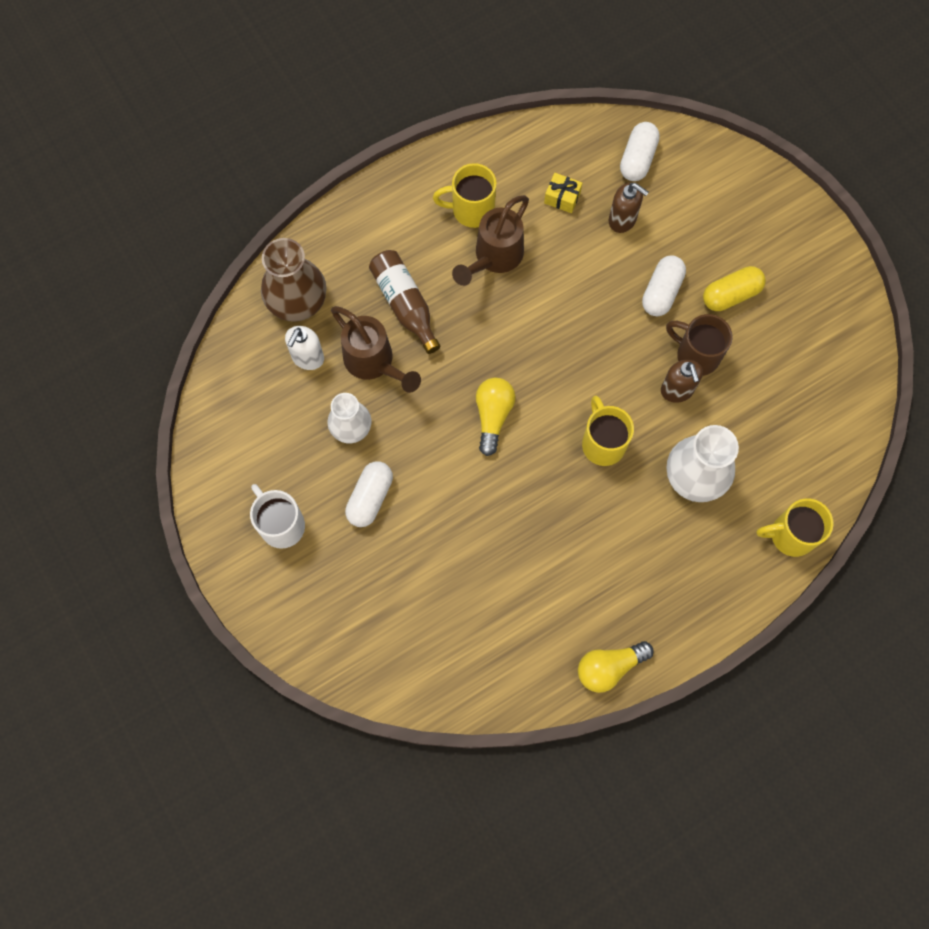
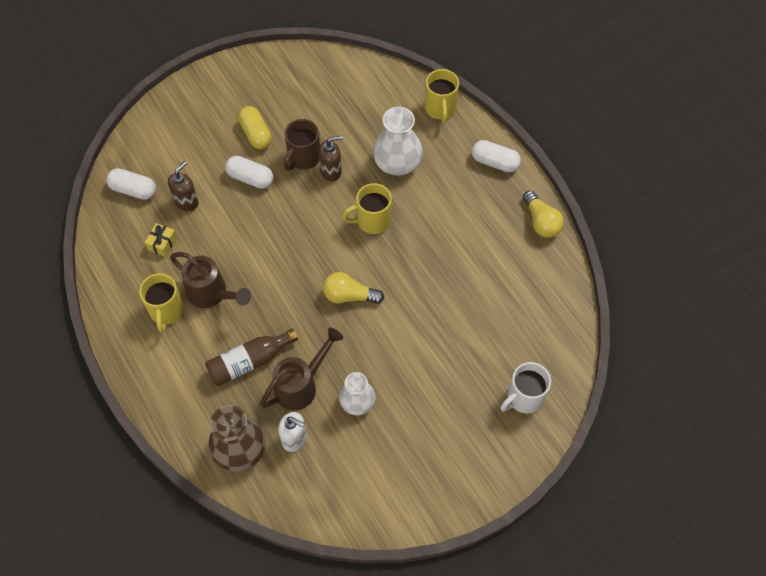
camera: 90 degrees left, 10 degrees down
(281, 525) = (442, 454): white mug -> white mug (524, 398)
(370, 498) = (418, 386): white capsule -> white capsule (494, 162)

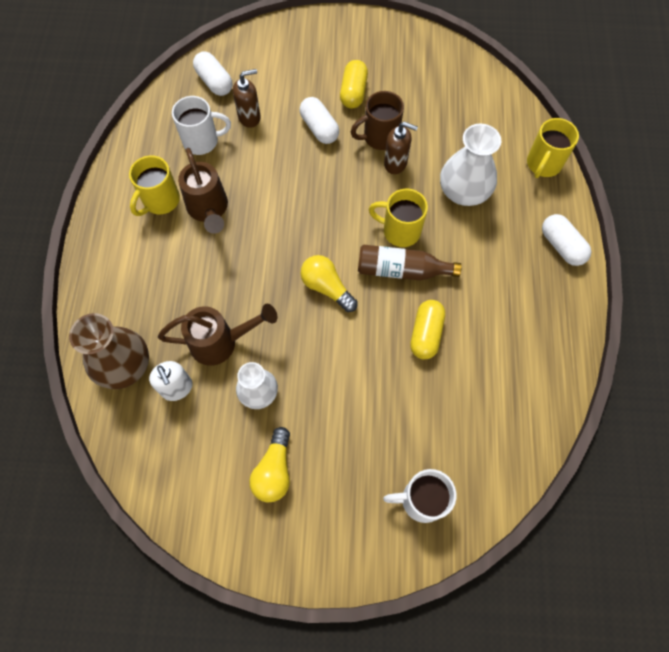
camera: 35 degrees right, 5 degrees up
(162, 244) = (202, 141): yellow gift -> white mug
(249, 362) = (193, 290): brown bottle -> brown bottle (401, 270)
(445, 284) = (426, 334): none -> yellow capsule
(541, 221) = (568, 333): yellow light bulb -> yellow light bulb (274, 471)

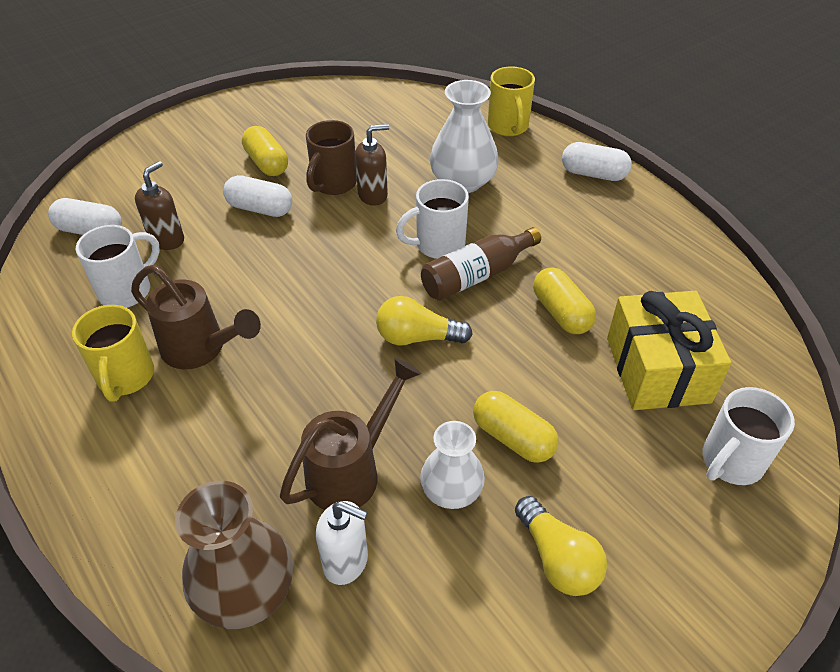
camera: 40 degrees left, 20 degrees down
(318, 389) = (513, 438): none -> yellow capsule
(400, 231) = (438, 245): yellow mug -> white mug
(443, 414) = (657, 369): none -> yellow gift

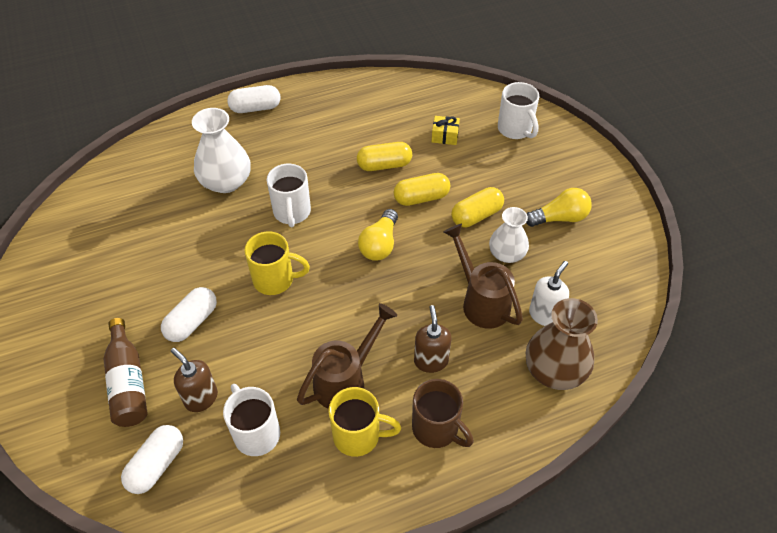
camera: 75 degrees left, 5 degrees up
(267, 163) = (128, 309): yellow capsule -> yellow capsule (421, 198)
(333, 184) = (185, 264): brown mug -> brown mug (436, 429)
(373, 195) = (214, 240): brown soap dispenser -> brown soap dispenser (431, 361)
(476, 275) = (332, 199): brown bottle -> brown bottle (128, 382)
(508, 127) = (172, 138): yellow mug -> yellow mug (275, 280)
(593, 174) = (255, 108): white capsule -> white capsule turned 45 degrees clockwise
(657, 369) = (445, 136): yellow gift -> yellow gift, size x0.43

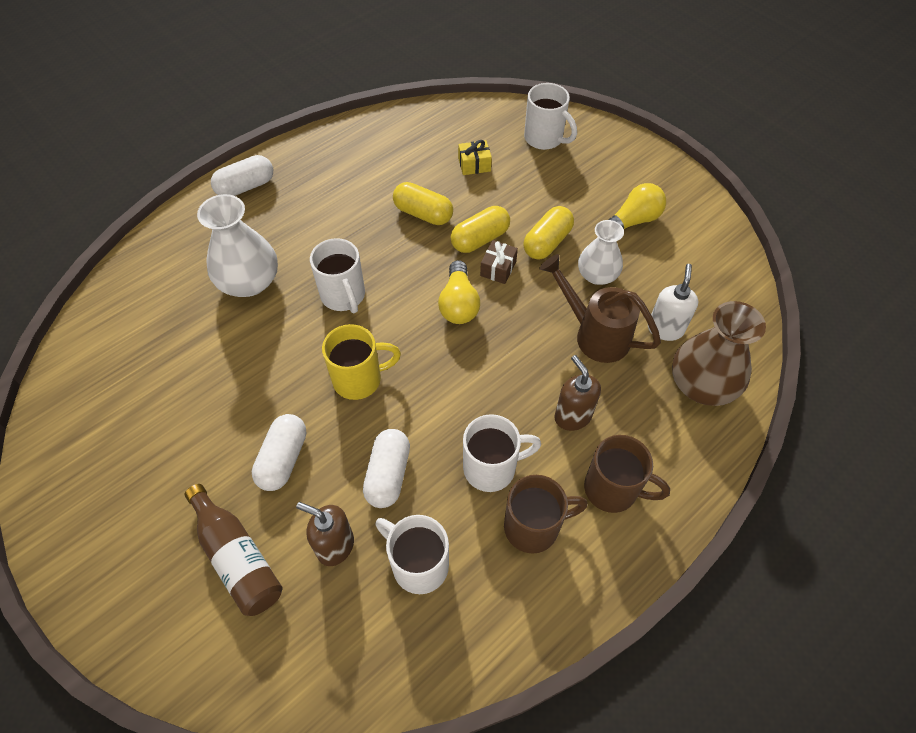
camera: 20 degrees left, 5 degrees up
(156, 465) = (318, 645): white capsule -> white capsule (388, 475)
(346, 380) = (491, 468): brown watering can -> white mug
(358, 436) = (533, 526): yellow mug -> brown mug
(384, 165) = (423, 214): yellow capsule -> yellow capsule turned 60 degrees clockwise
(425, 225) = (498, 268): none -> brown gift

